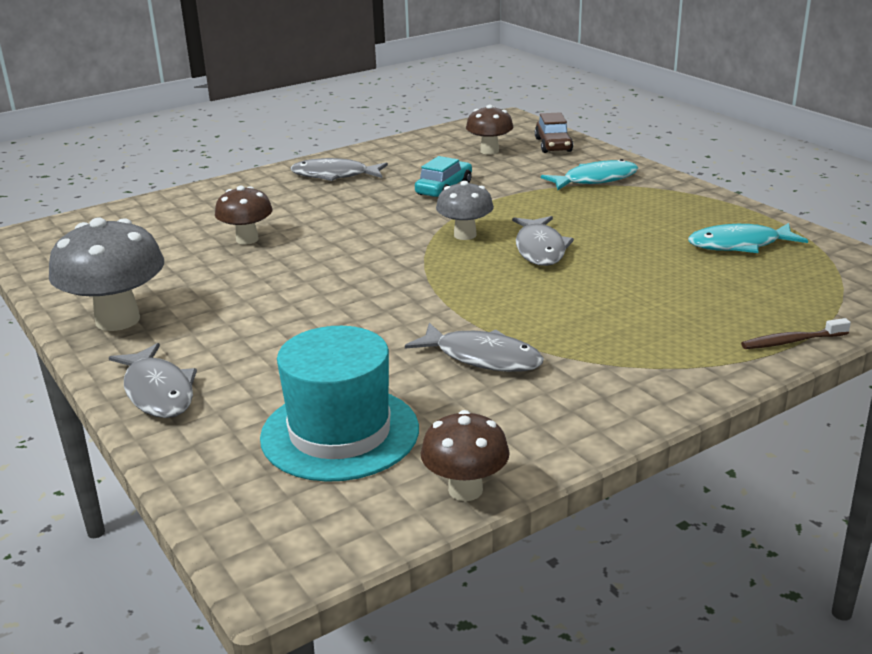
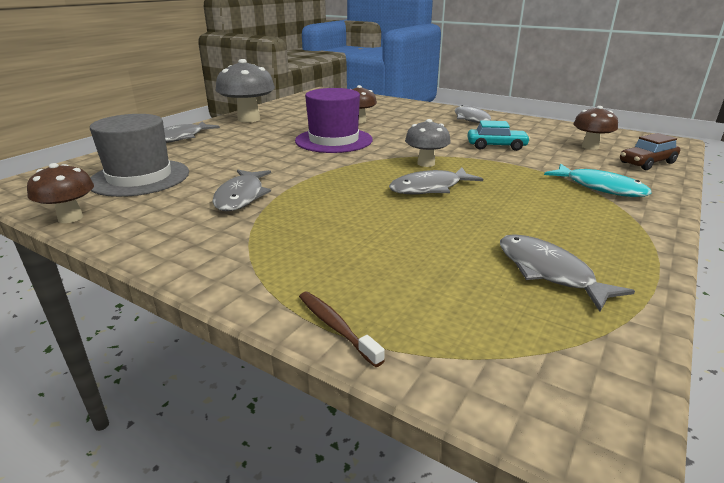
camera: 65 degrees right, 0 degrees up
(319, 271) = (334, 140): none -> purple hat
(340, 433) = (140, 177): turquoise hat -> grey hat
(739, 245) = (548, 272): turquoise fish -> grey fish

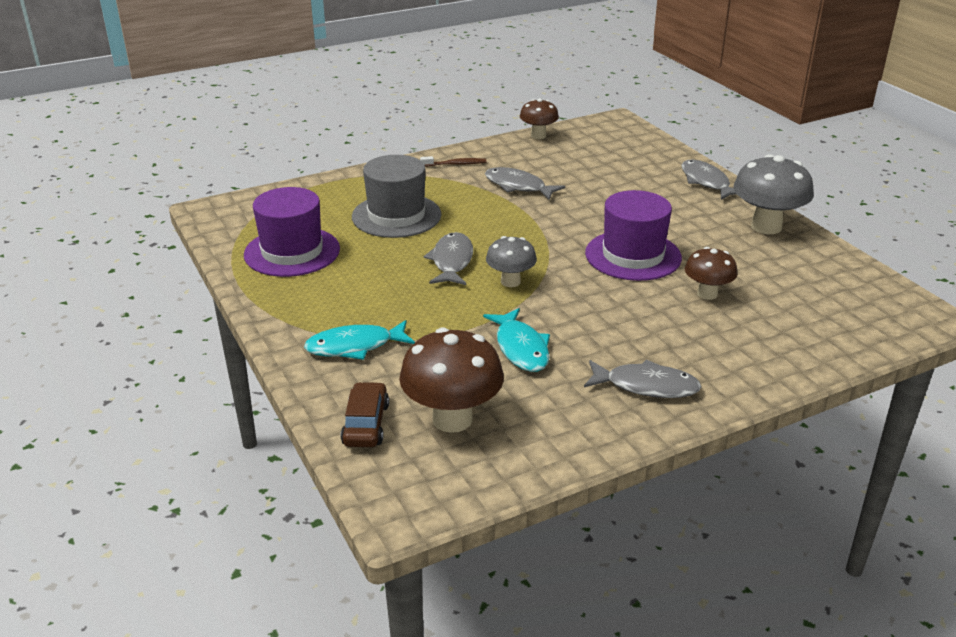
camera: 120 degrees right, 5 degrees up
(140, 177) = (598, 158): grey hat -> grey hat (396, 216)
(336, 327) = (332, 182): brown toothbrush -> brown toothbrush (455, 164)
(496, 146) = (521, 348): turquoise car -> turquoise fish
(548, 272) = (292, 252): grey fish -> purple hat
(590, 147) = (452, 419): brown mushroom -> brown mushroom, size x1.66

